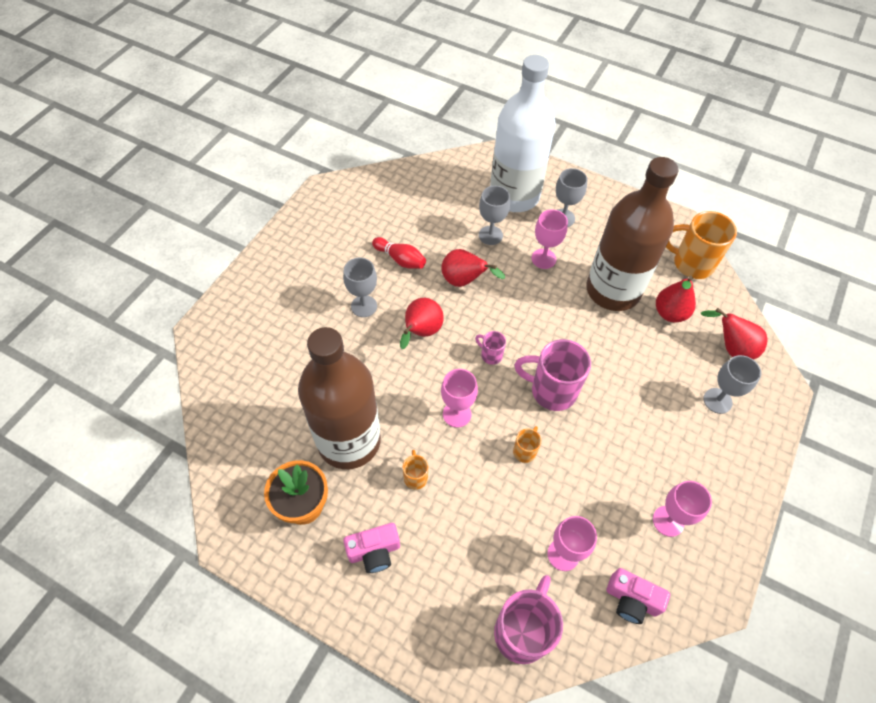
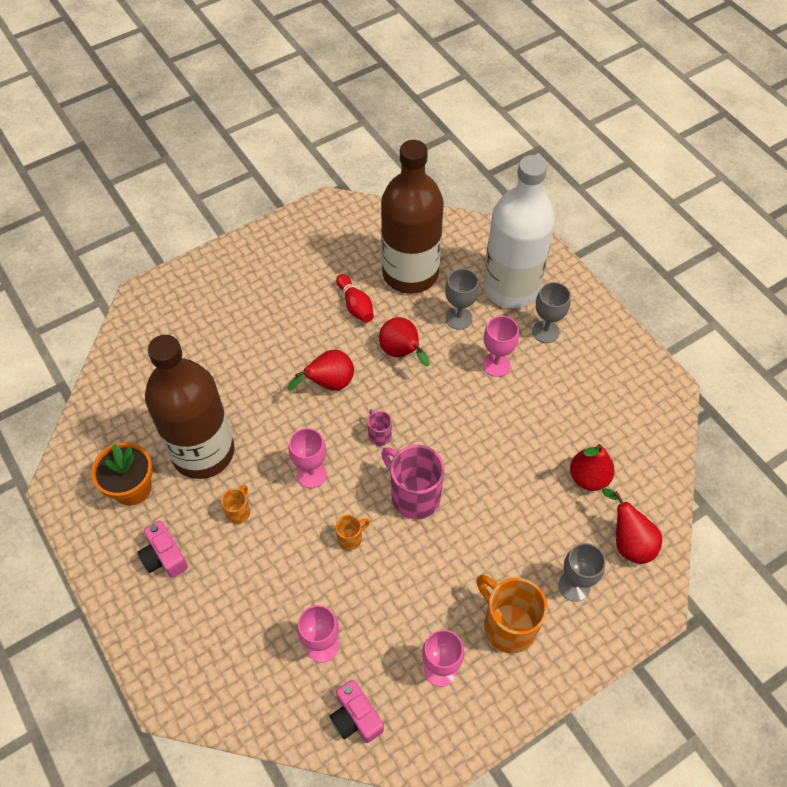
camera: 30 degrees right, 0 degrees up
(364, 306) = (293, 335): grey goblet -> none
(374, 551) = (164, 557): pink camera -> pink camera turned 45 degrees clockwise
(522, 631) = (243, 689): pink mug -> none
(613, 290) = (545, 428): brown bottle -> brown bottle (410, 273)
(691, 263) = (650, 437): orange mug -> orange mug (507, 625)

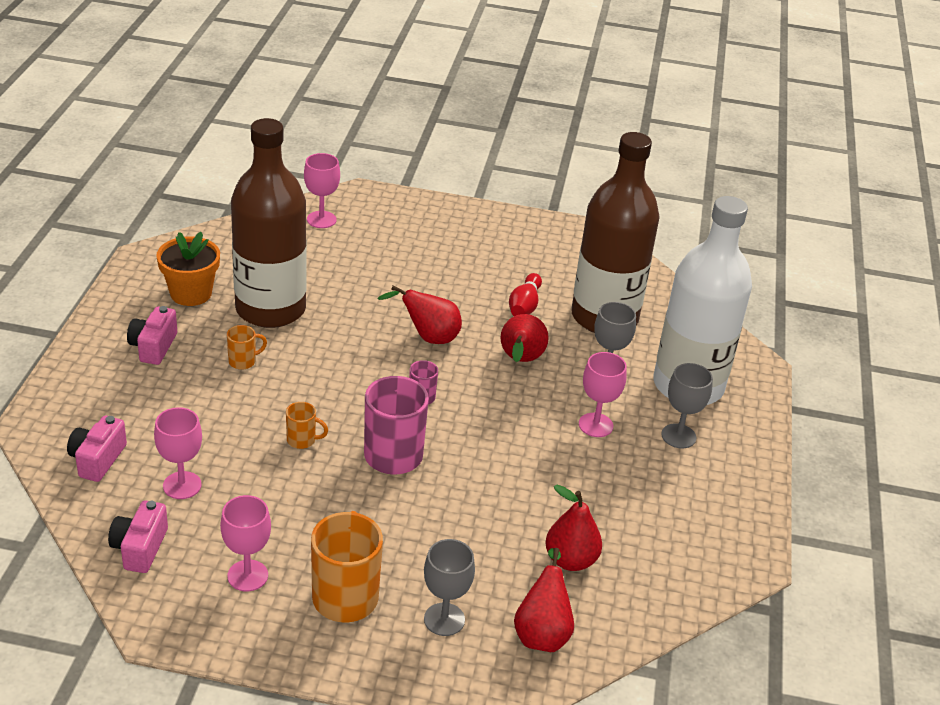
camera: 40 degrees right, 20 degrees down
(245, 681) = (97, 459): none -> pink camera
(311, 474) = (331, 380): pink goblet -> pink goblet (321, 219)

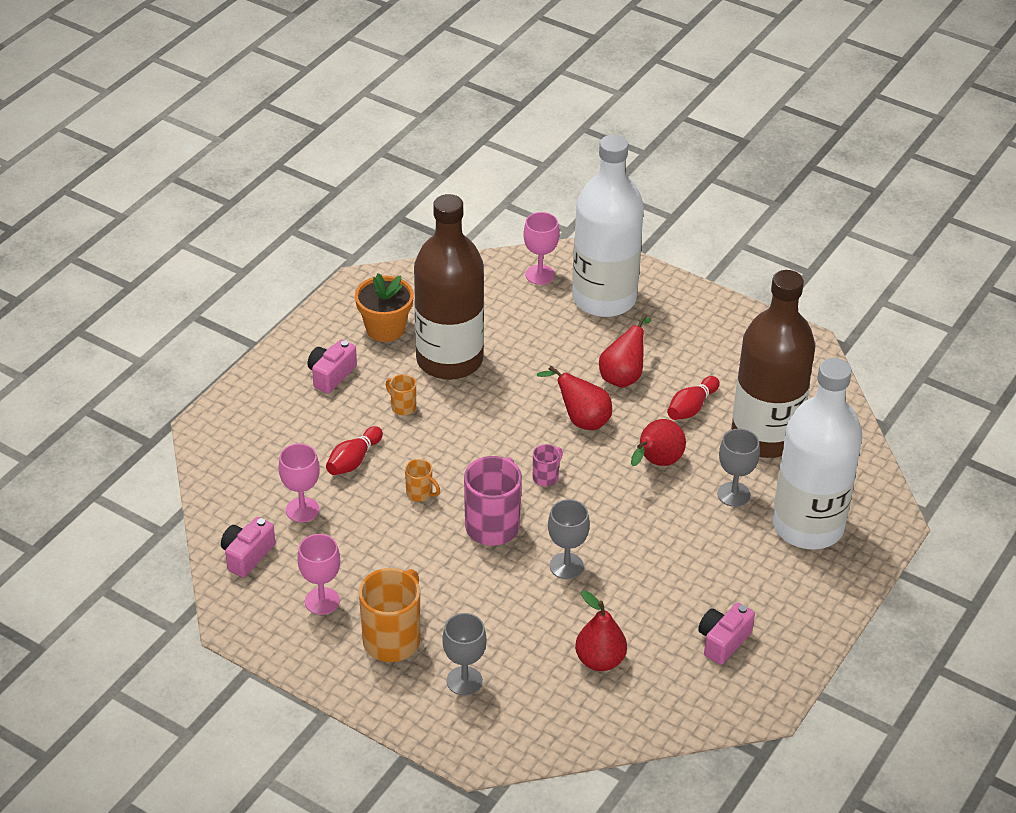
camera: 25 degrees right, 5 degrees up
(97, 459) = (244, 470): pink camera -> pink camera (723, 641)
(216, 423) = (354, 460): none -> red bowling pin
(243, 361) = (402, 407): orange mug -> orange mug turned 135 degrees counterclockwise
(392, 229) = (604, 299): none -> white bottle
(542, 632) = (541, 714): red pear -> red pear (623, 376)
(595, 425) = (693, 543): pink goblet -> none
(678, 436) = (768, 573): grey goblet -> grey goblet (566, 566)

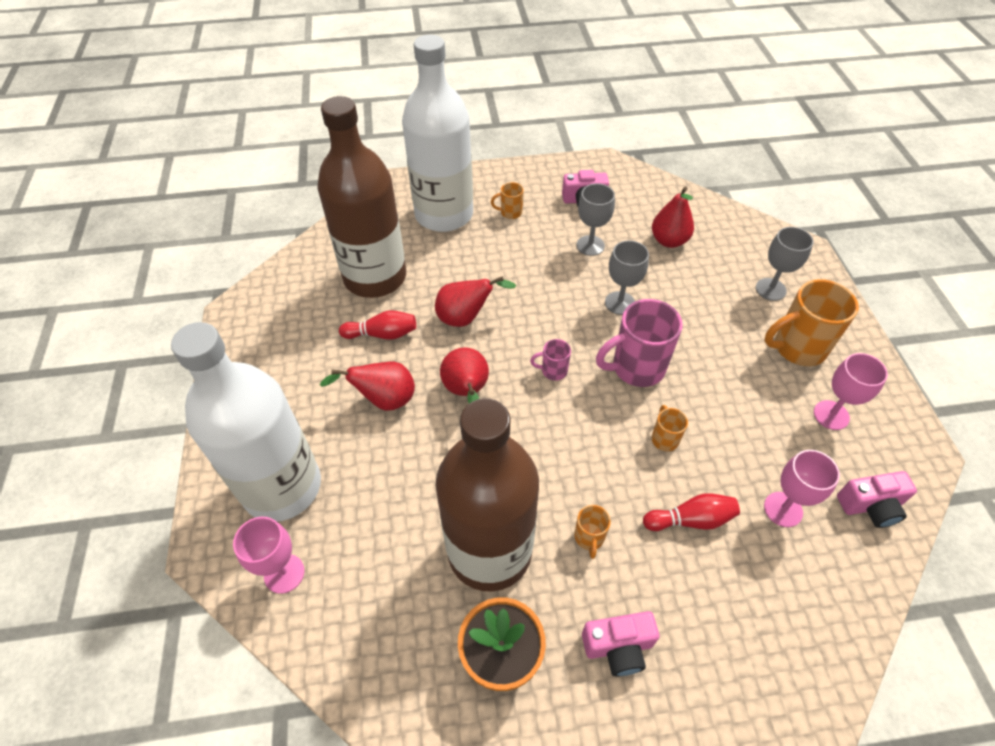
camera: 130 degrees left, 10 degrees up
(733, 494) = (453, 261): grey goblet -> grey goblet (590, 245)
(762, 574) = (510, 212): none -> orange mug

